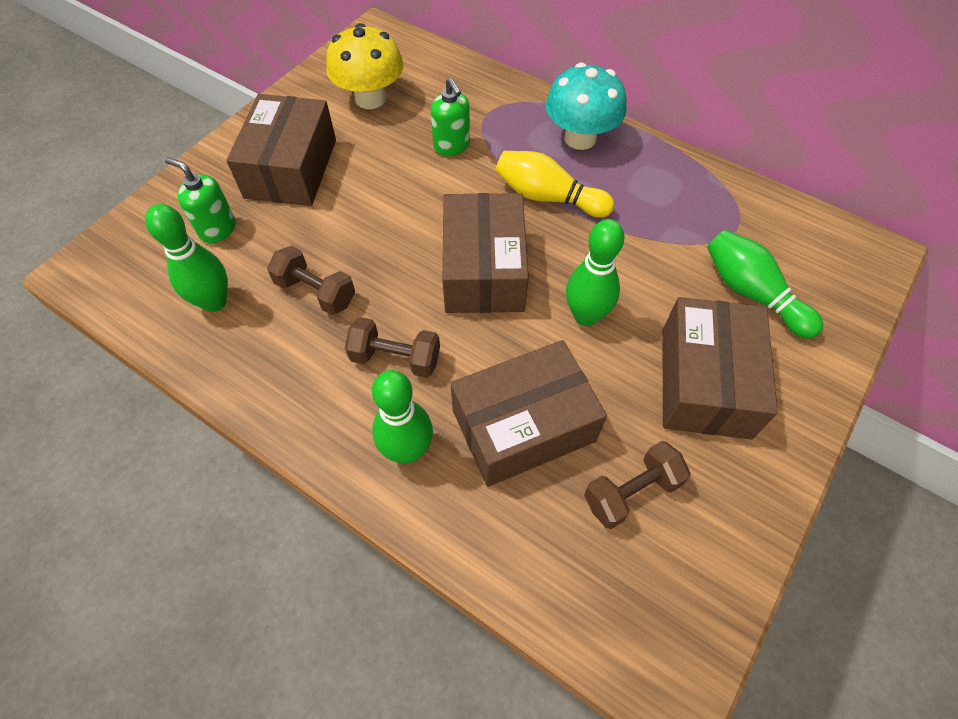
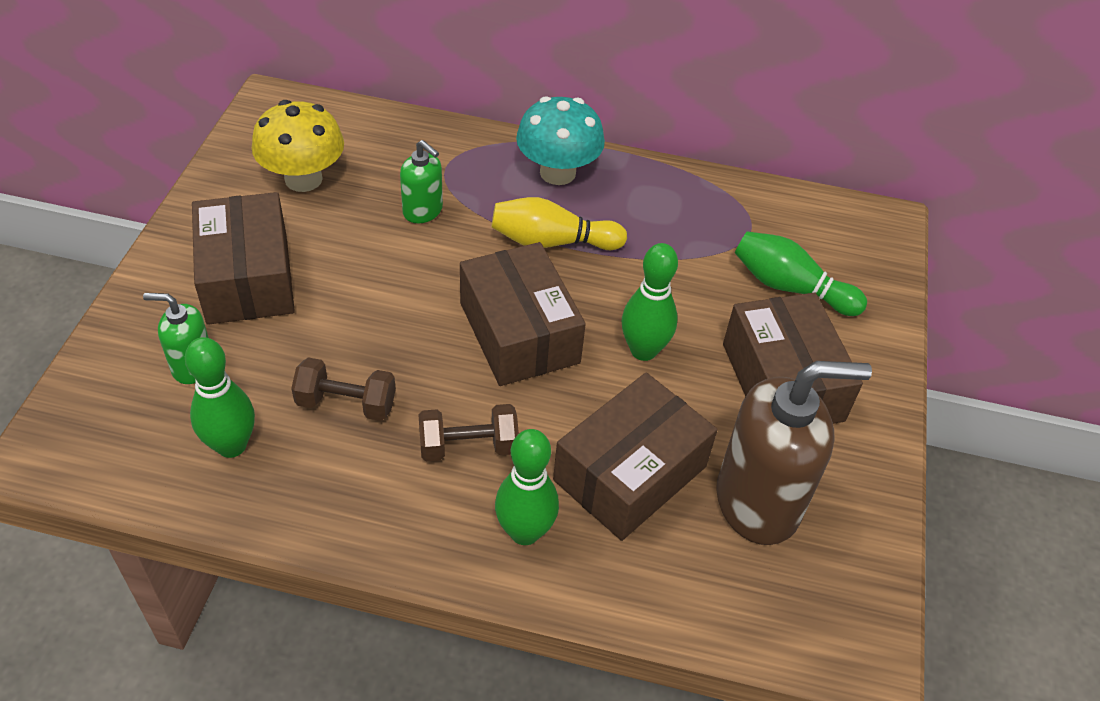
camera: 25 degrees left, 10 degrees down
(631, 492) = (758, 502): brown dumbbell -> brown soap dispenser

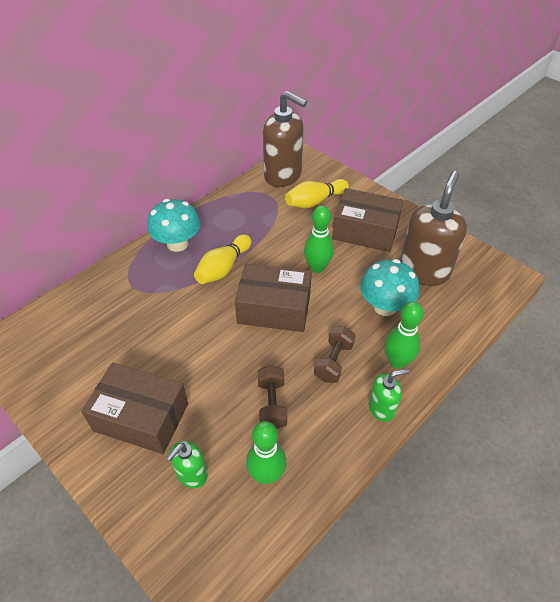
camera: 55 degrees left, 0 degrees up
(303, 179) = (82, 356): yellow mushroom -> none
(346, 403) = (272, 404): brown dumbbell -> brown dumbbell turned 45 degrees counterclockwise
(423, 211) = (157, 310): green soap dispenser -> green soap dispenser (381, 408)
(630, 473) = (385, 306): brown box -> turquoise mushroom
(790, 287) = (315, 201): green bowling pin -> yellow bowling pin
(813, 222) = (283, 175): none -> brown soap dispenser

